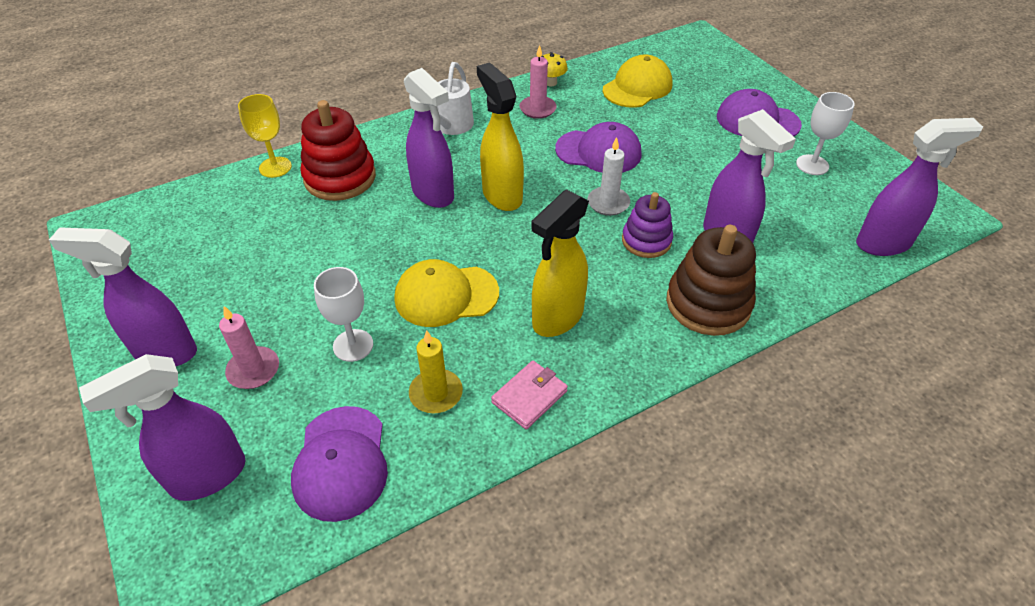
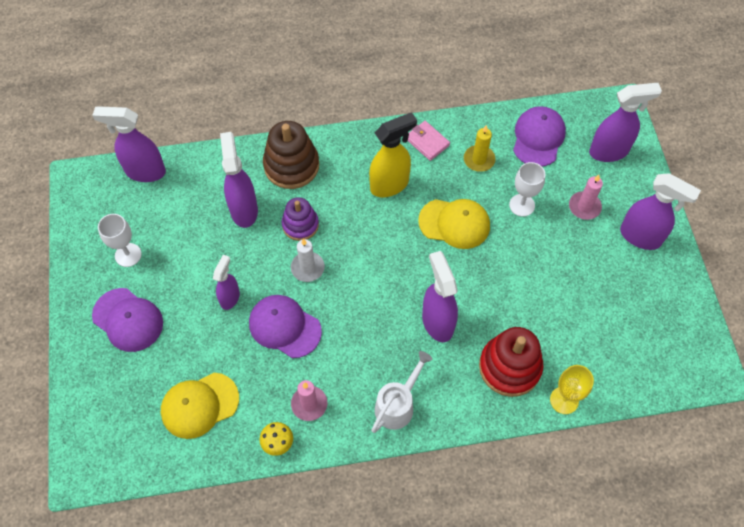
camera: 160 degrees left, 15 degrees up
(501, 195) = (384, 302): yellow spray bottle -> none
(529, 396) = (427, 142): pink wallet -> pink wallet turned 75 degrees clockwise
(673, 159) = (230, 297): none -> purple spray bottle

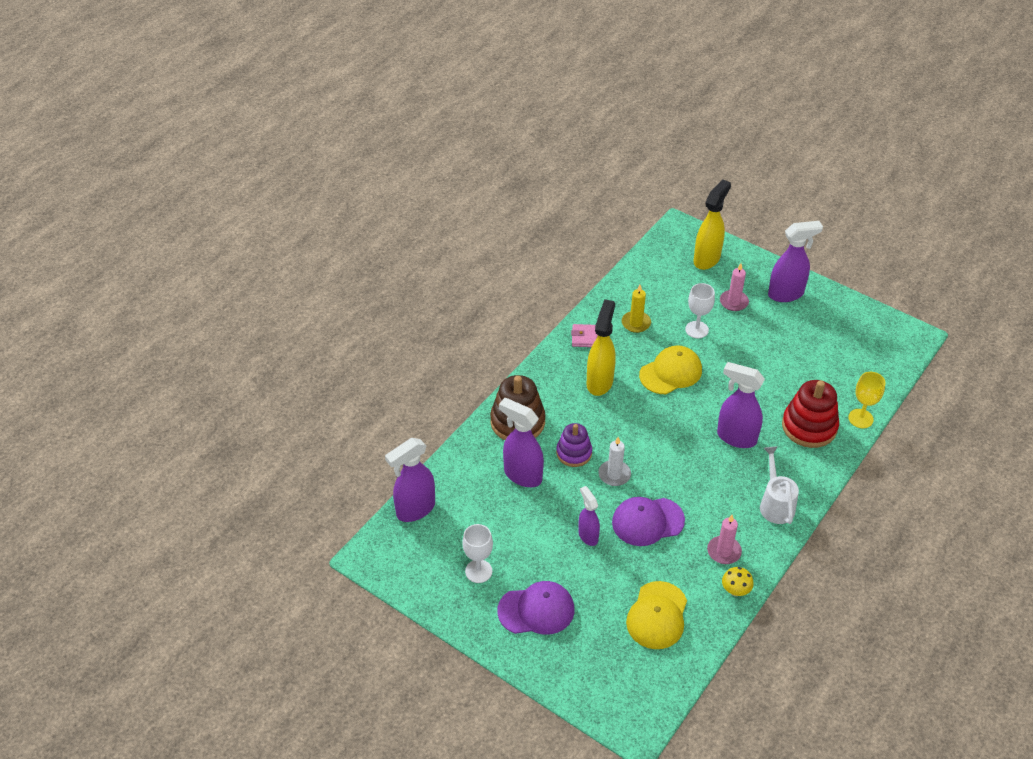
camera: 45 degrees left, 15 degrees down
(538, 138) = (655, 282): purple cap -> none
(609, 151) = (707, 259): purple spray bottle -> yellow spray bottle

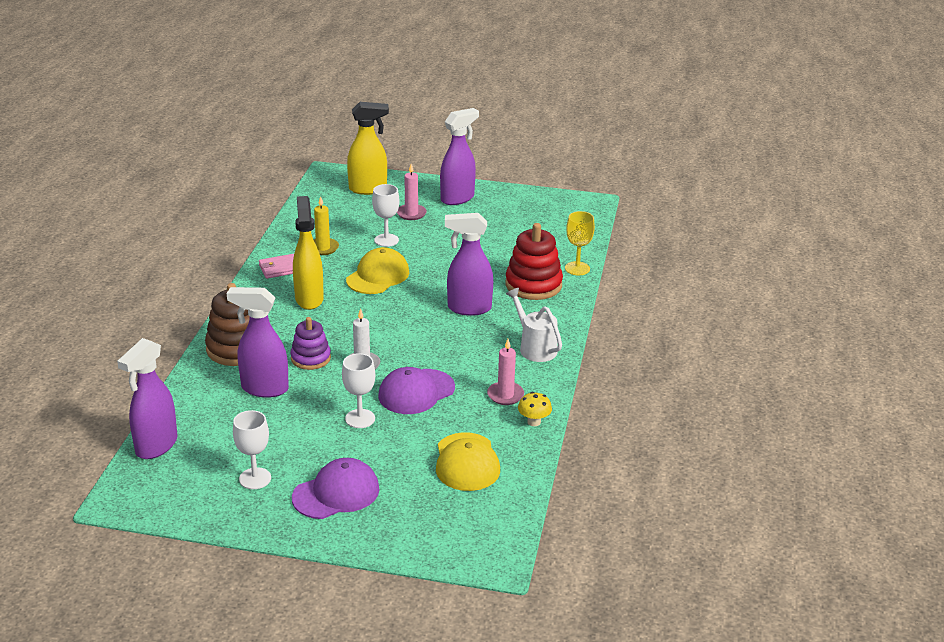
camera: 25 degrees left, 15 degrees down
(588, 535) = (360, 418): purple spray bottle -> white goblet
(707, 259) = (368, 189): yellow spray bottle -> yellow spray bottle turned 75 degrees clockwise

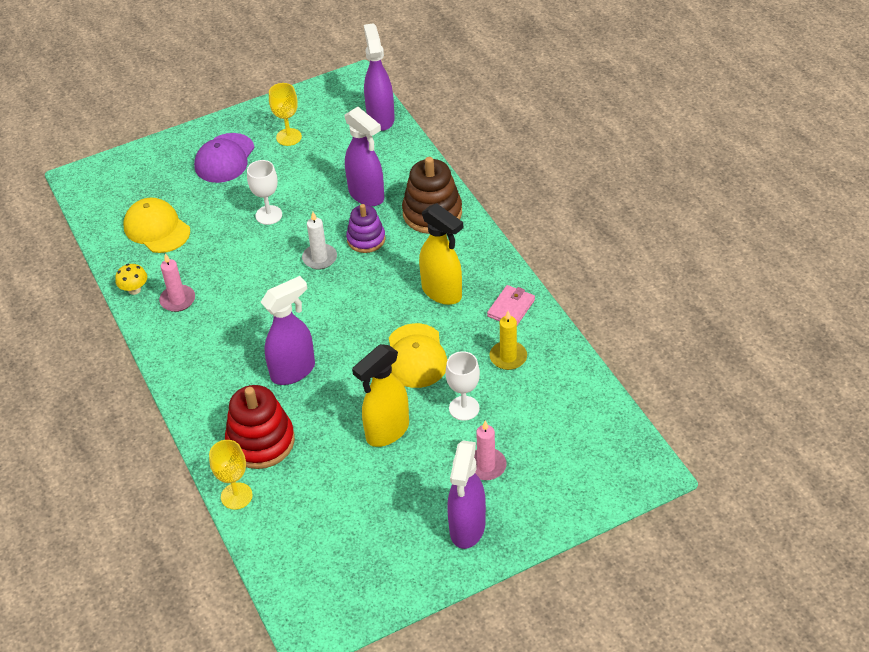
camera: 145 degrees right, 15 degrees up
(255, 478) = (289, 137): white goblet -> yellow goblet
(264, 389) = (367, 195): purple spray bottle -> purple spray bottle turned 75 degrees clockwise
(368, 189) = (576, 475): yellow spray bottle -> yellow spray bottle (387, 432)
(416, 392) = (251, 260): purple cap -> none
(535, 347) = (194, 363): white watering can -> none

